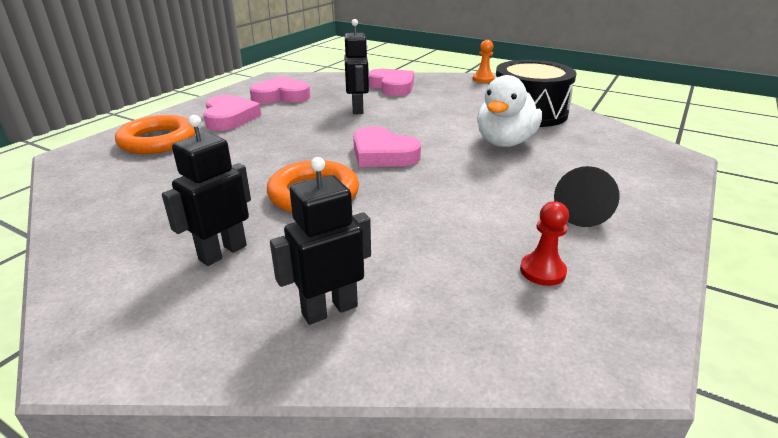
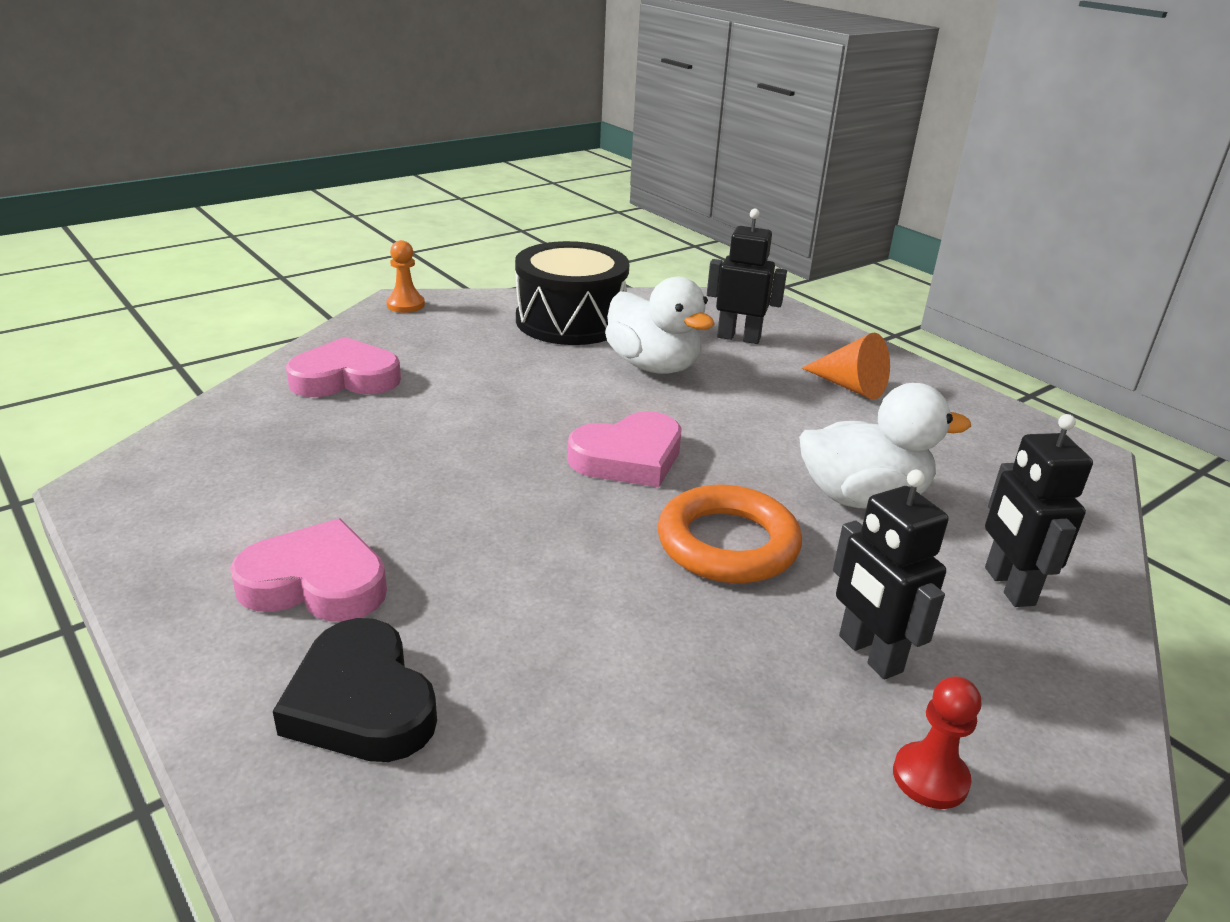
camera: 70 degrees left, 0 degrees up
(158, 141) = (361, 702): orange ring -> black heart
(281, 96) = (254, 498): pink heart -> none
(358, 109) = (423, 434): black robot -> black robot (738, 338)
(407, 233) = (862, 498): none -> white duck
(542, 271) = (955, 444): red pawn -> red pawn (930, 777)
(580, 211) = (850, 386): black cone -> orange cone

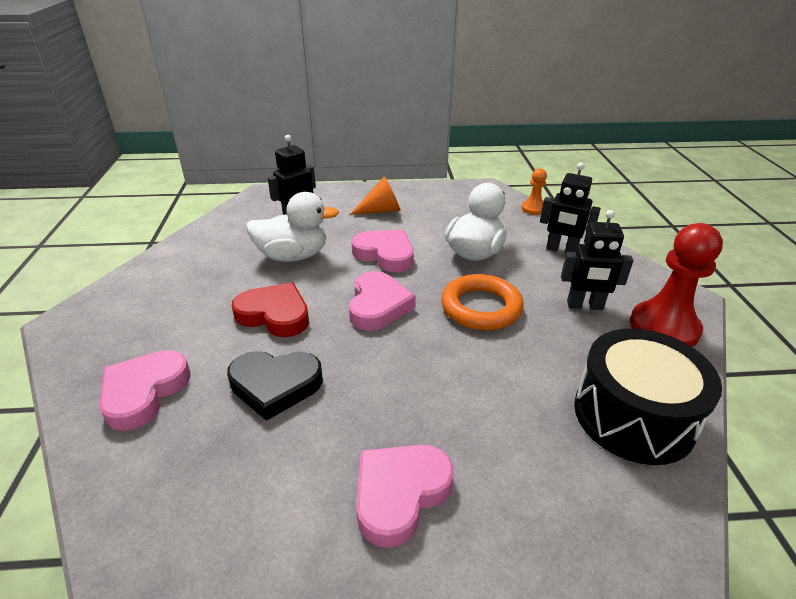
camera: 55 degrees left, 5 degrees up
(361, 702) = (533, 507): black heart -> black heart (275, 385)
(405, 305) = (72, 322): orange pawn -> orange pawn (533, 209)
(530, 397) = (274, 315): none -> red heart
(571, 321) = (201, 261): black drum -> black drum (633, 416)
(748, 425) = (385, 254): none -> pink heart
(930, 777) = (664, 327): red pawn -> red pawn, size x1.99

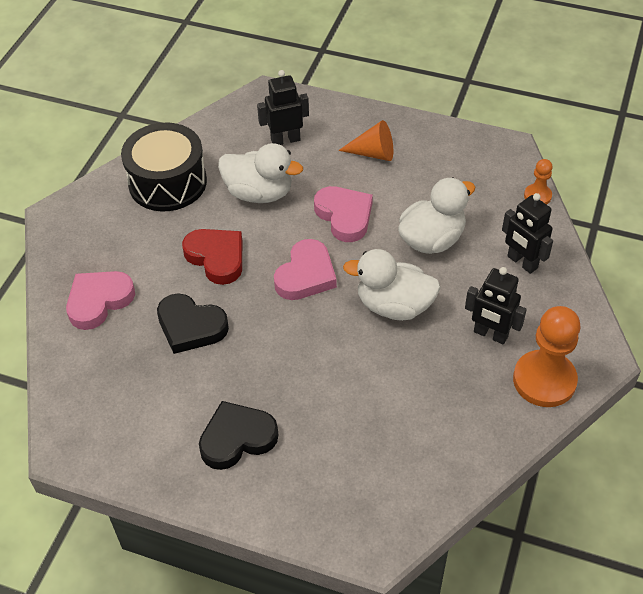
camera: 25 degrees right, 15 degrees up
(400, 494) = (237, 438): pink heart -> black heart
(481, 307) = (394, 306): orange ring -> white duck
(633, 416) = (444, 445): black drum -> black drum (167, 182)
(664, 327) = (544, 380): red pawn -> orange pawn

